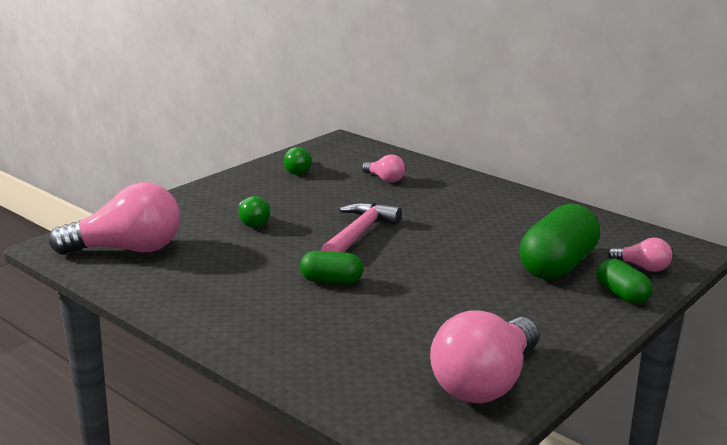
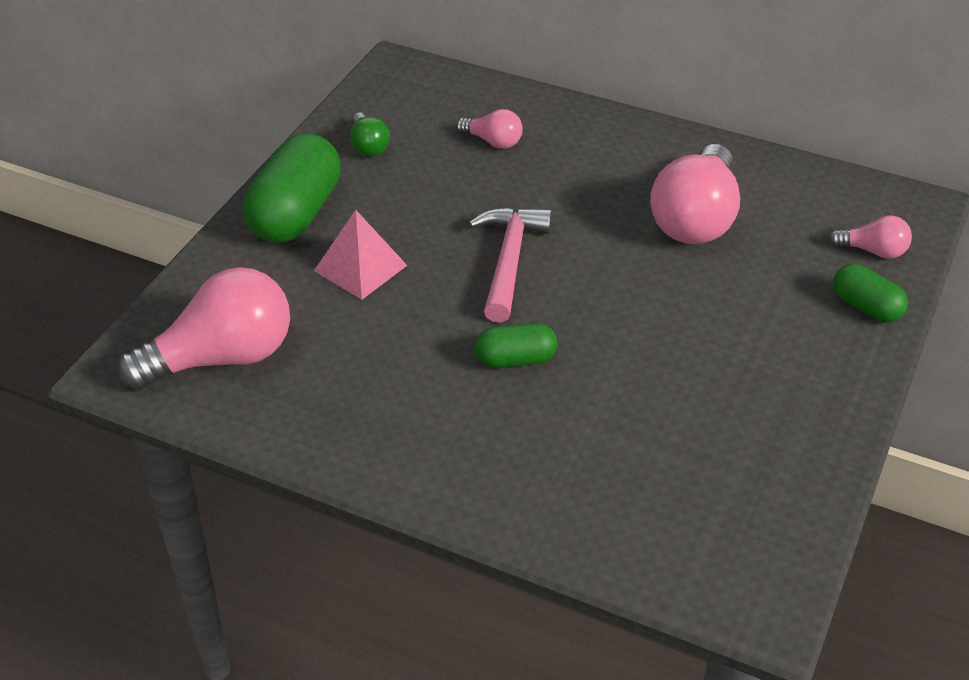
camera: 15 degrees left, 20 degrees up
(252, 222) = (360, 268): green light bulb -> pink pyramid
(484, 383) = (769, 494): pink light bulb -> pink light bulb (695, 219)
(557, 265) = (774, 269): green capsule -> green capsule (296, 213)

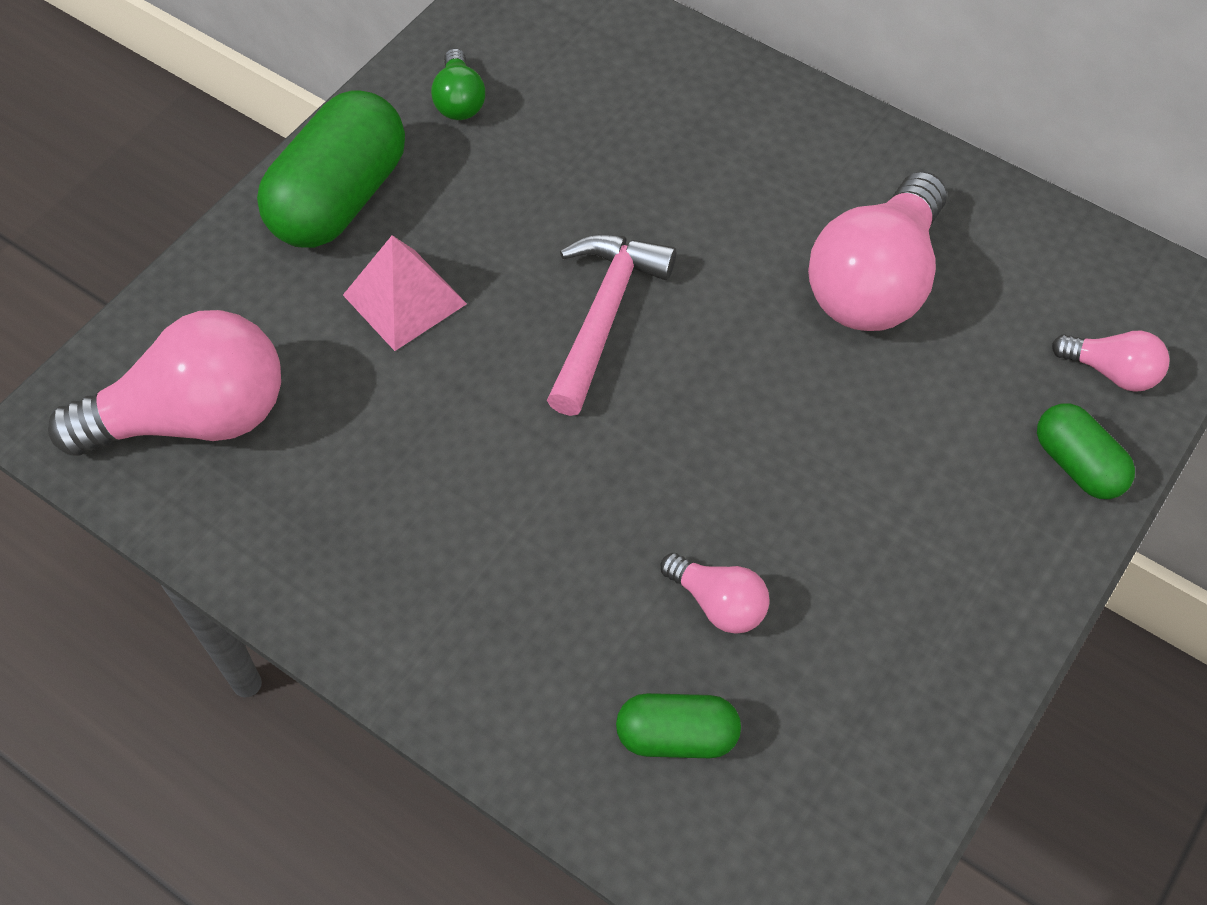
camera: 10 degrees right, 15 degrees up
(493, 141) = (628, 115): pink light bulb -> pink light bulb (718, 603)
(516, 360) = (575, 479): green capsule -> green capsule (677, 736)

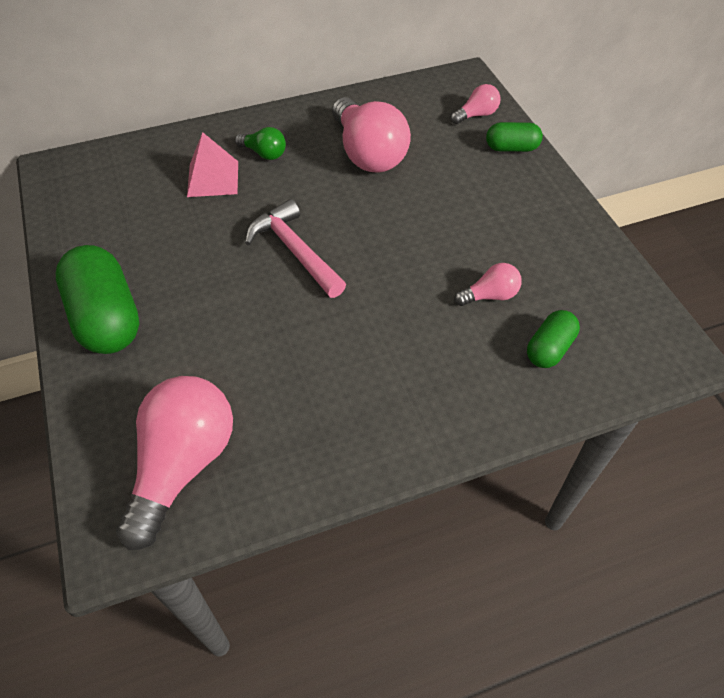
camera: 55 degrees left, 5 degrees down
(404, 299) = (203, 324): pink pyramid -> pink pyramid (213, 178)
(459, 101) = (102, 235): green light bulb -> green light bulb (264, 153)

